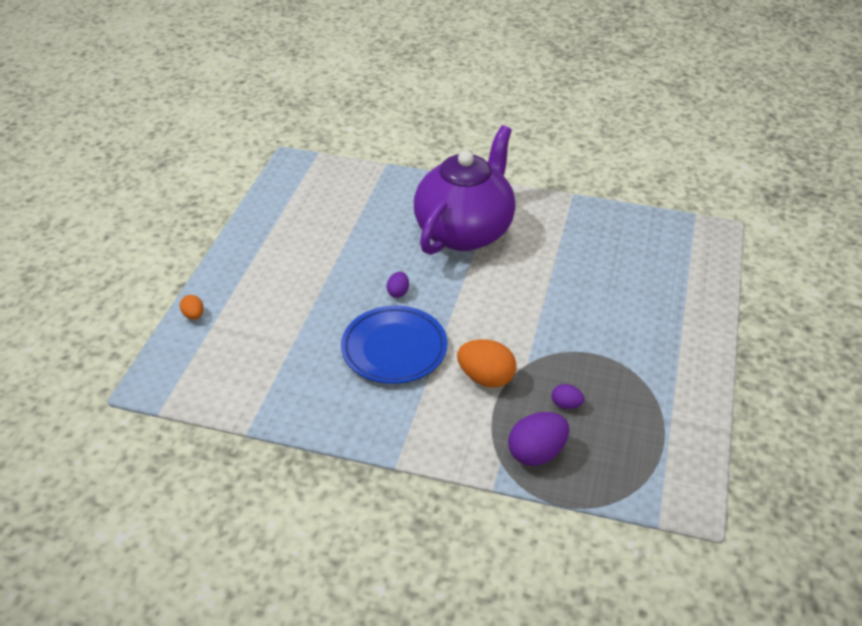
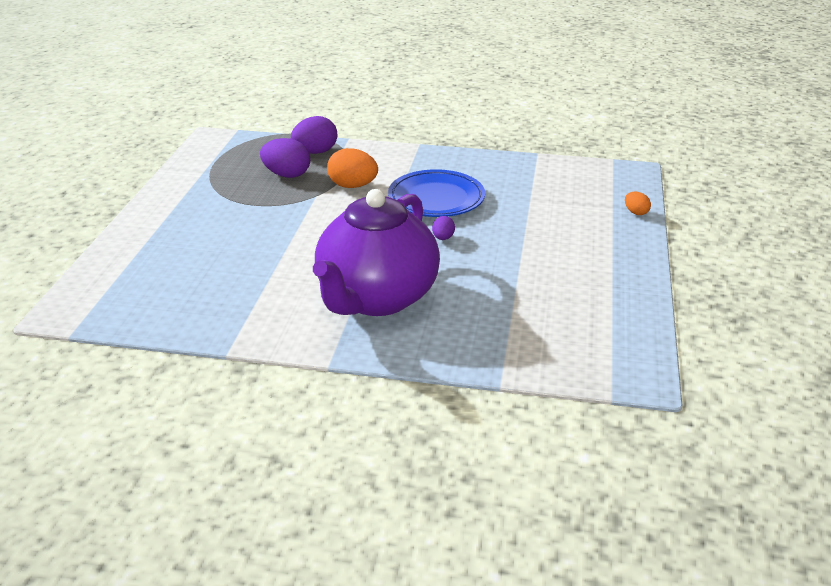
camera: 175 degrees right, 10 degrees down
(566, 404) = (287, 175): purple egg -> purple egg, size x1.89

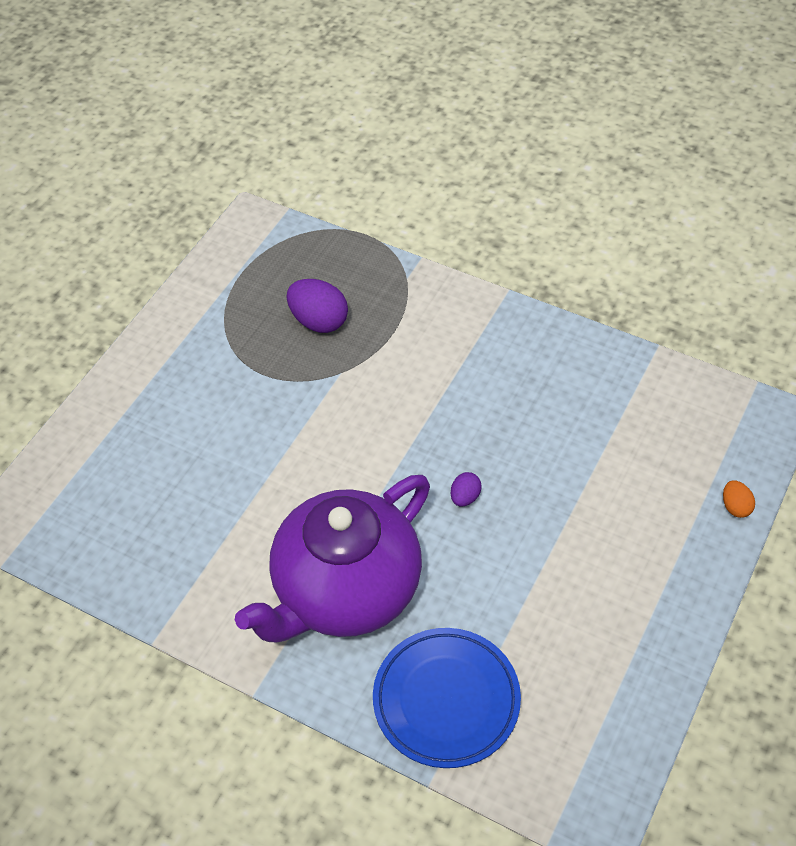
camera: 20 degrees right, 20 degrees up
(315, 152) = (369, 280): purple egg -> none
(353, 186) = (391, 363): orange egg -> none
(436, 199) = (486, 415): blue plate -> blue plate (446, 700)

